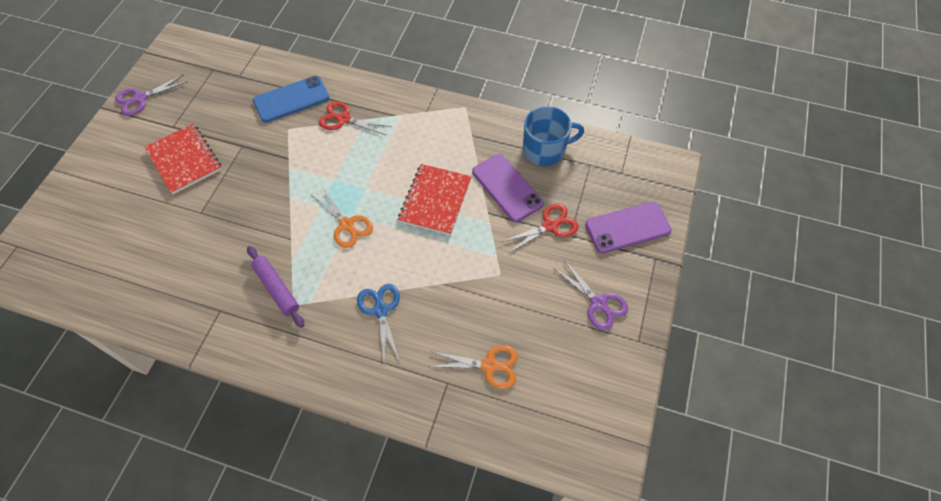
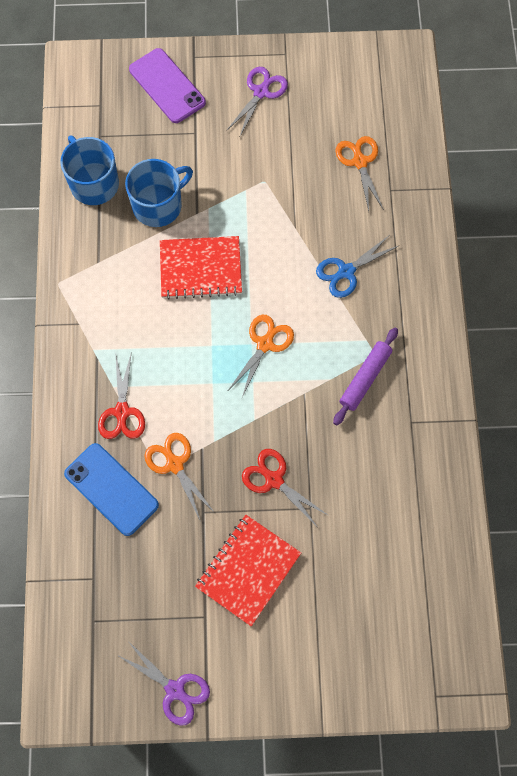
camera: 110 degrees left, 10 degrees up
(286, 139) = (175, 464): none -> orange scissors
(507, 188) = (158, 205): purple phone -> blue mug
(550, 226) = (191, 152): red scissors -> red scissors (274, 480)

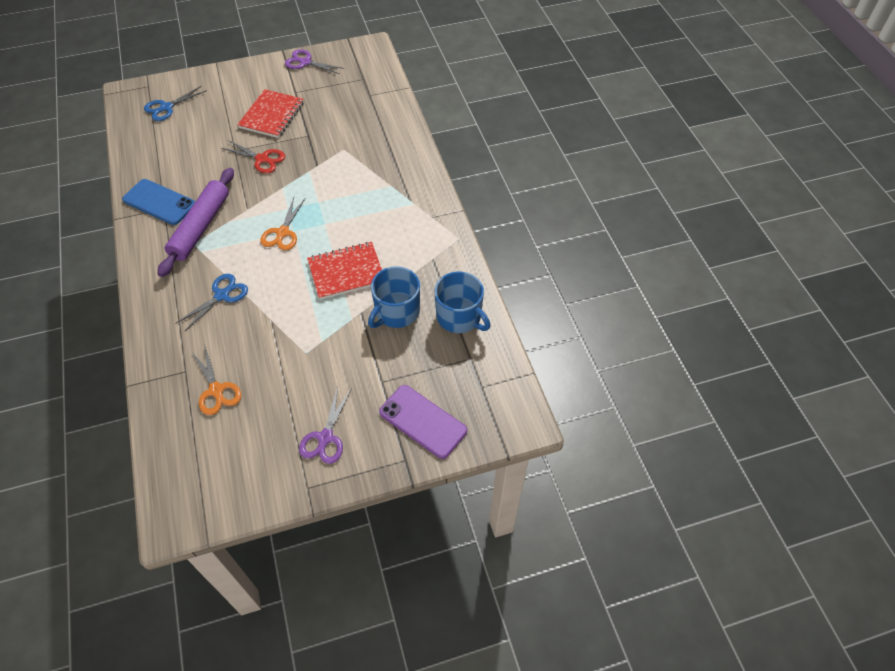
camera: 165 degrees right, 15 degrees down
(111, 489) = (373, 134): blue phone -> blue phone (159, 202)
(122, 412) = (379, 173): red scissors -> none
(175, 464) = (333, 154): orange scissors -> none
(365, 378) = (201, 227): purple rolling pin -> purple rolling pin, size x1.58
(406, 631) = (166, 107): none -> blue scissors

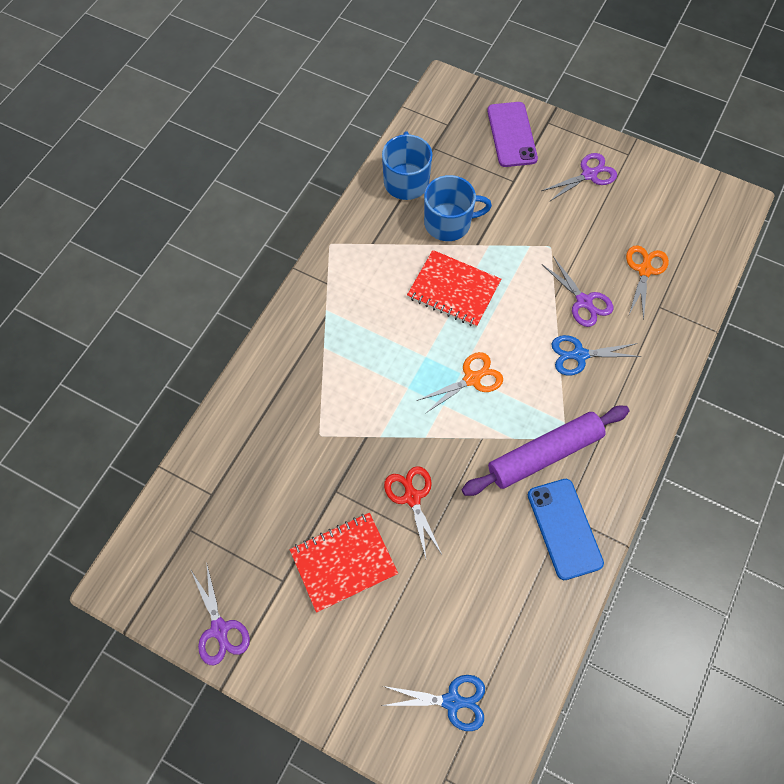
camera: 135 degrees left, 10 degrees up
(246, 332) = (584, 301): none -> purple scissors

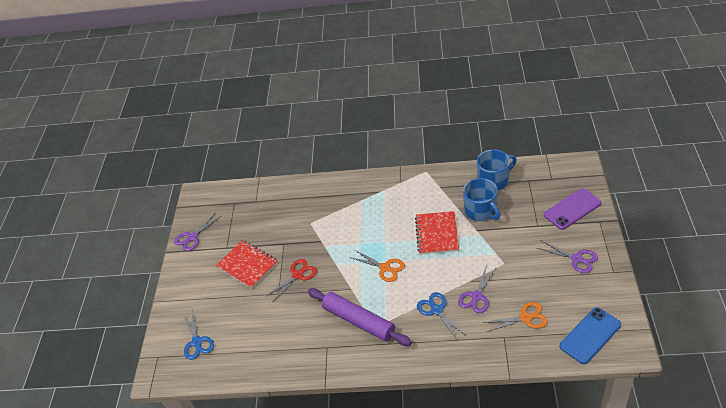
camera: 70 degrees right, 20 degrees down
(564, 528) = (318, 350): blue phone -> blue phone (590, 335)

